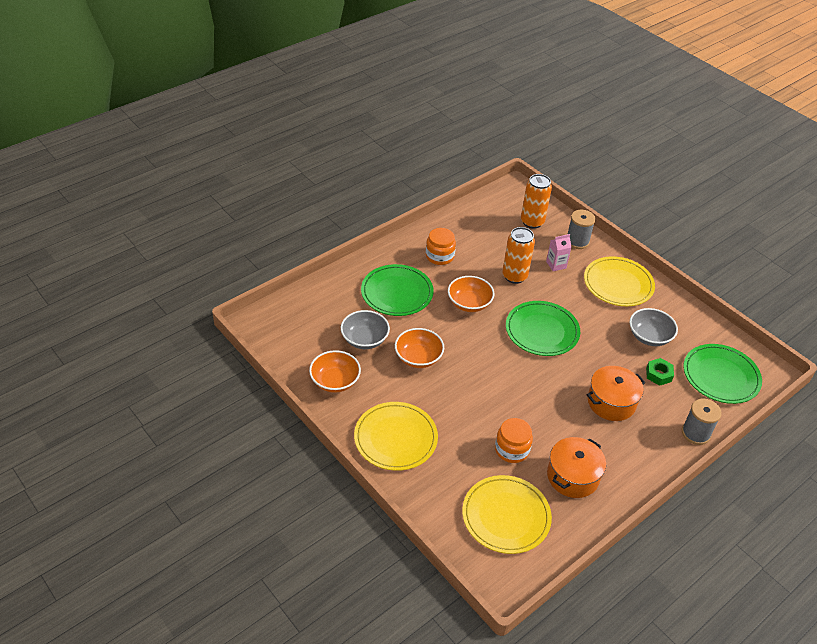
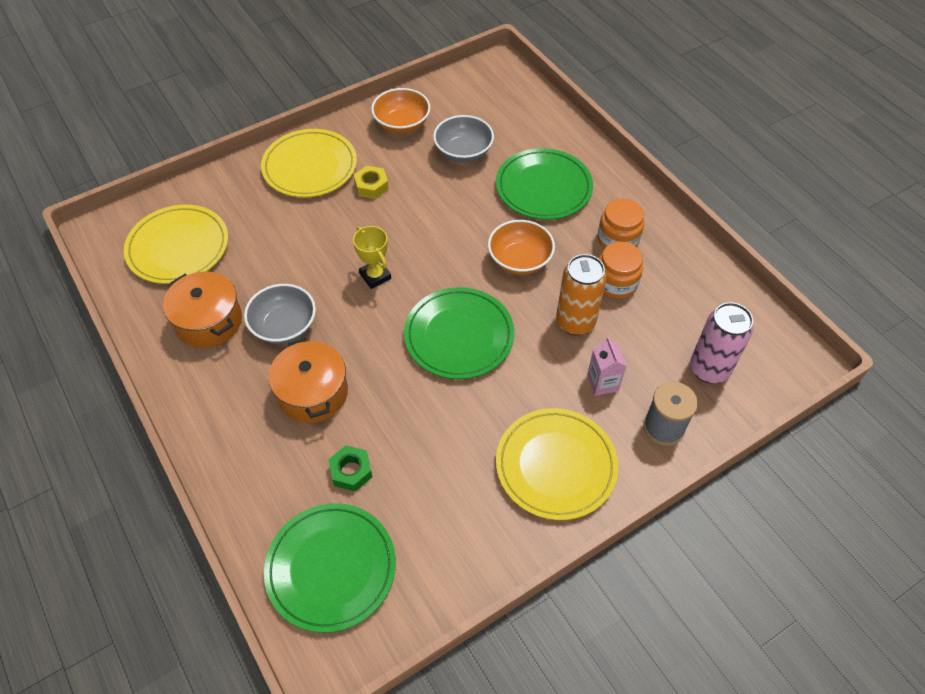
camera: 100 degrees right, 10 degrees up
(412, 393) = (371, 186): none -> yellow nut
(418, 358) = (427, 197): orange bowl -> none
(503, 380) = (375, 276): none -> yellow trophy
(512, 450) = (265, 267): orange jar -> orange jar (616, 282)
(532, 222) = (709, 369): orange can -> pink can
(649, 337) = (431, 481): grey bowl -> grey bowl (284, 326)
(695, 433) = (232, 490): grey spool -> none

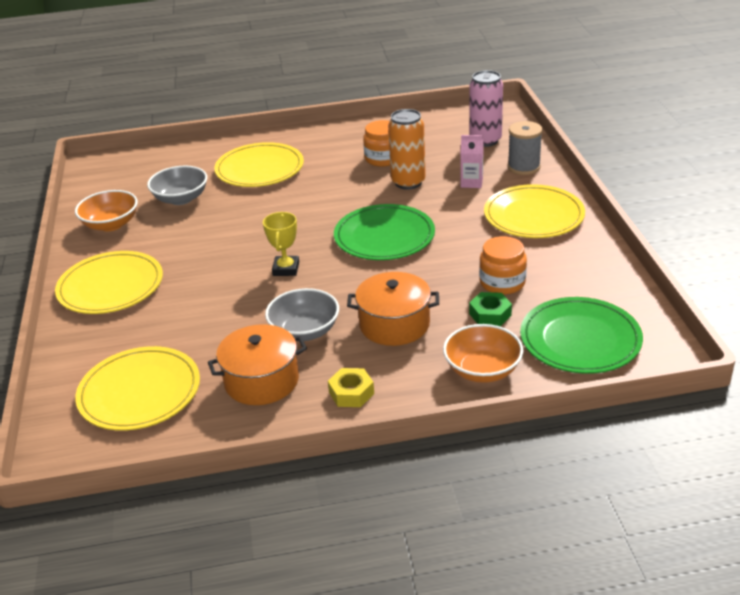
camera: 65 degrees left, 20 degrees down
(371, 186) = (174, 254): yellow nut -> yellow nut (351, 393)
(375, 276) = (286, 269): yellow trophy -> yellow trophy turned 75 degrees counterclockwise
(519, 260) = (327, 194): orange bowl -> orange bowl (482, 370)
(543, 187) = (259, 169): green plate -> yellow plate
(618, 239) = (342, 149): orange jar -> orange jar (502, 282)

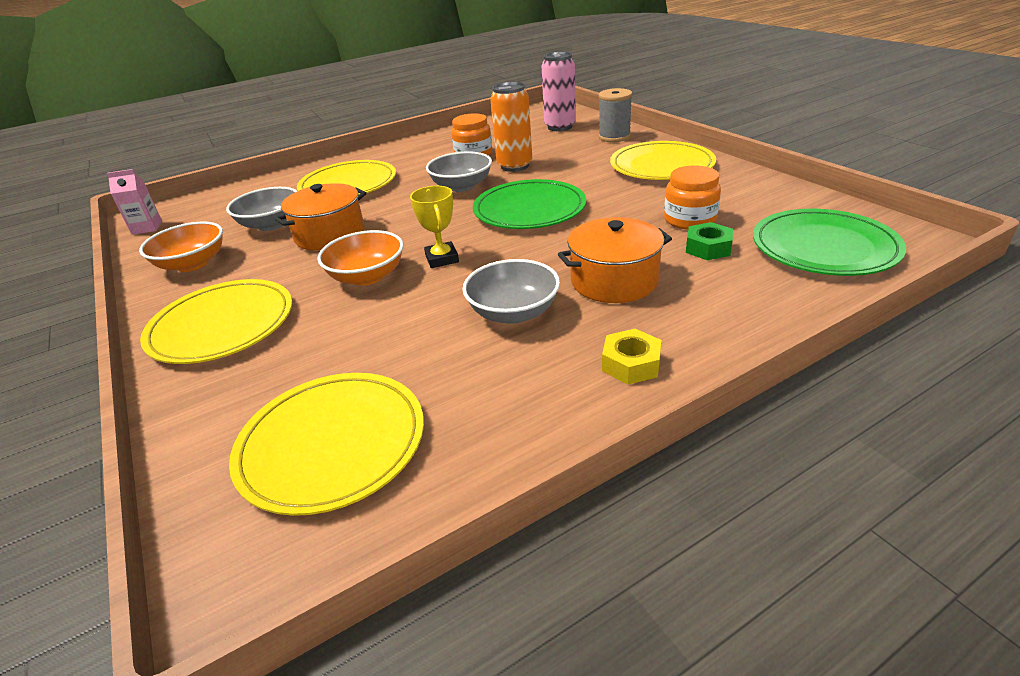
camera: 20 degrees left, 0 degrees up
(261, 381) = (501, 381): orange pot -> orange pot (330, 234)
(348, 195) = (462, 186): none -> grey bowl
(471, 182) = (577, 155): pink carton -> pink carton (147, 228)
(482, 370) = (758, 300): orange bowl -> orange bowl (367, 276)

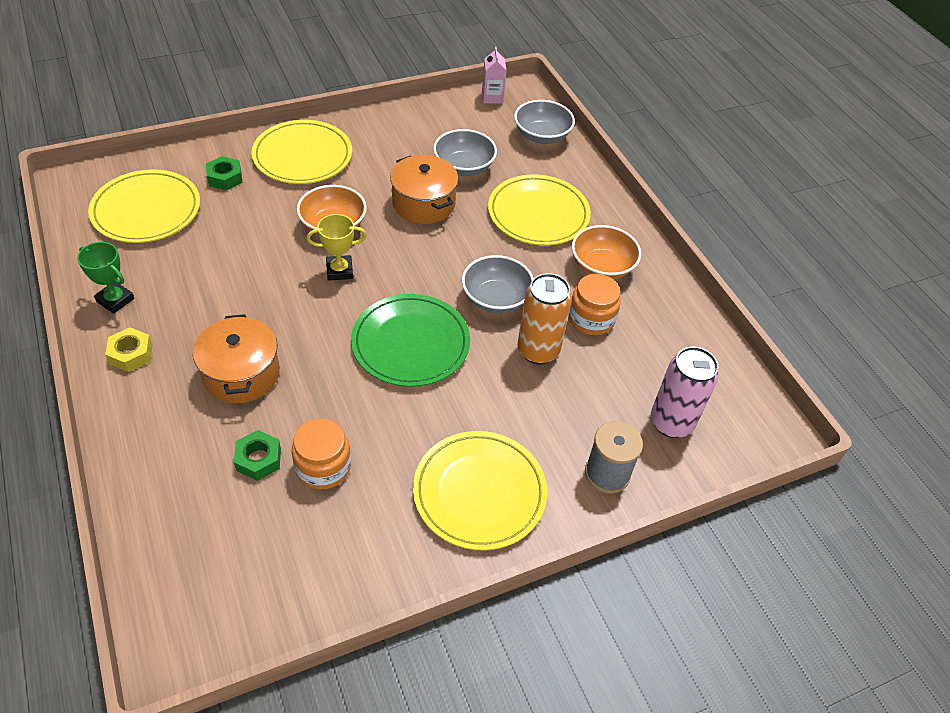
camera: 90 degrees right, 15 degrees up
(192, 264) = (408, 131): orange bowl -> orange bowl (602, 267)
(258, 382) = (225, 178): none -> green nut
(513, 312) = (231, 303): grey bowl -> grey bowl (541, 136)
(542, 411) = (115, 300): none -> green trophy
(824, 247) = (208, 555): green plate -> none

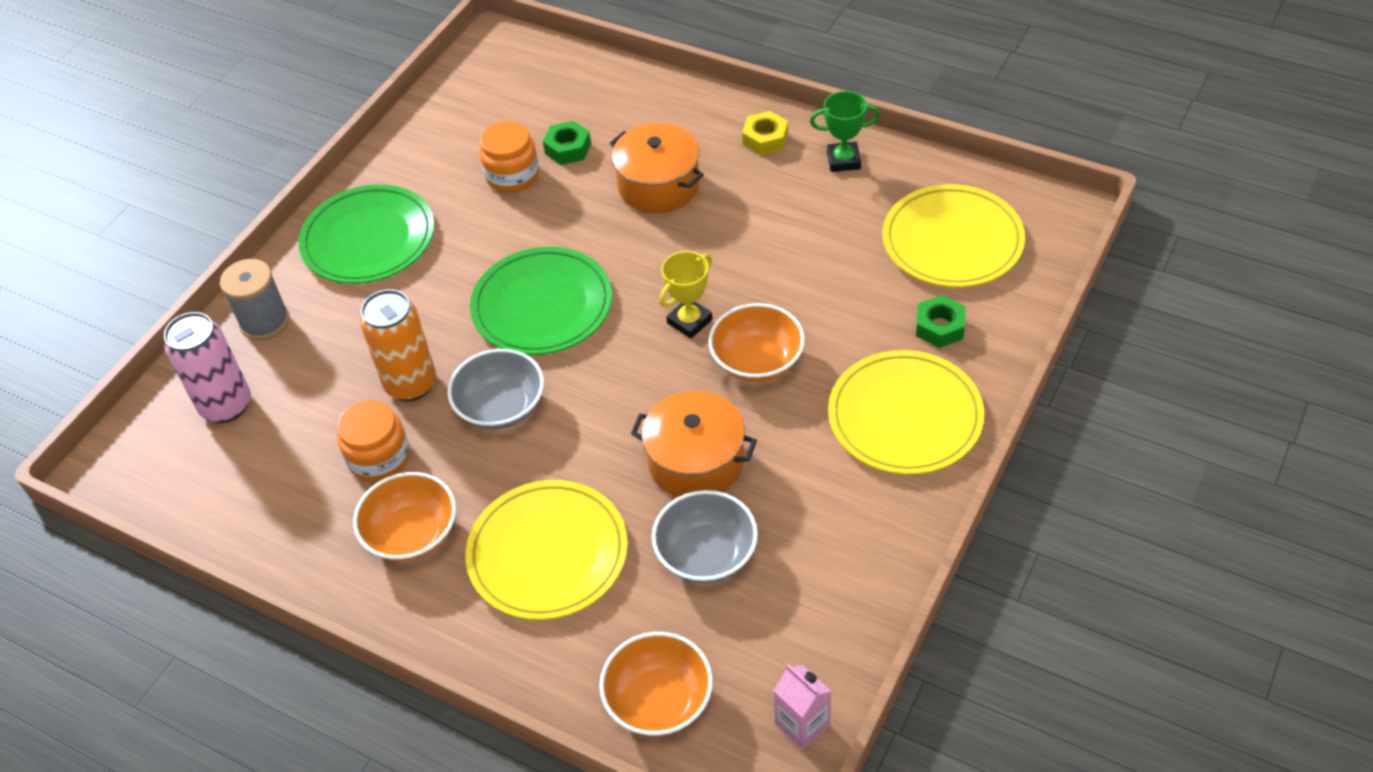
camera: 150 degrees right, 0 degrees up
(479, 492) = (368, 239): yellow plate -> green plate
(541, 136) = (659, 700): grey bowl -> orange bowl

